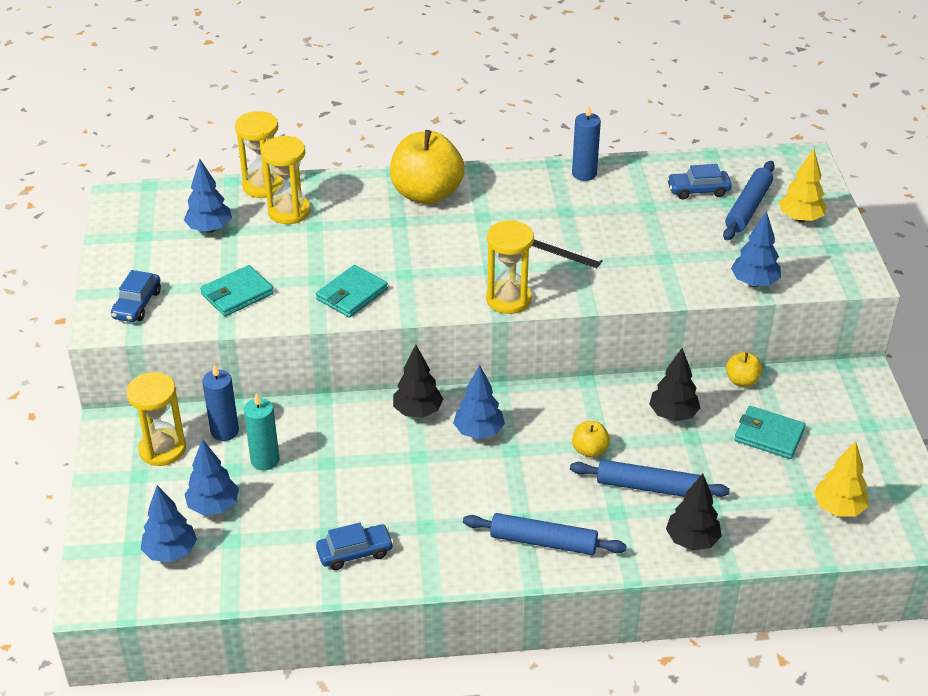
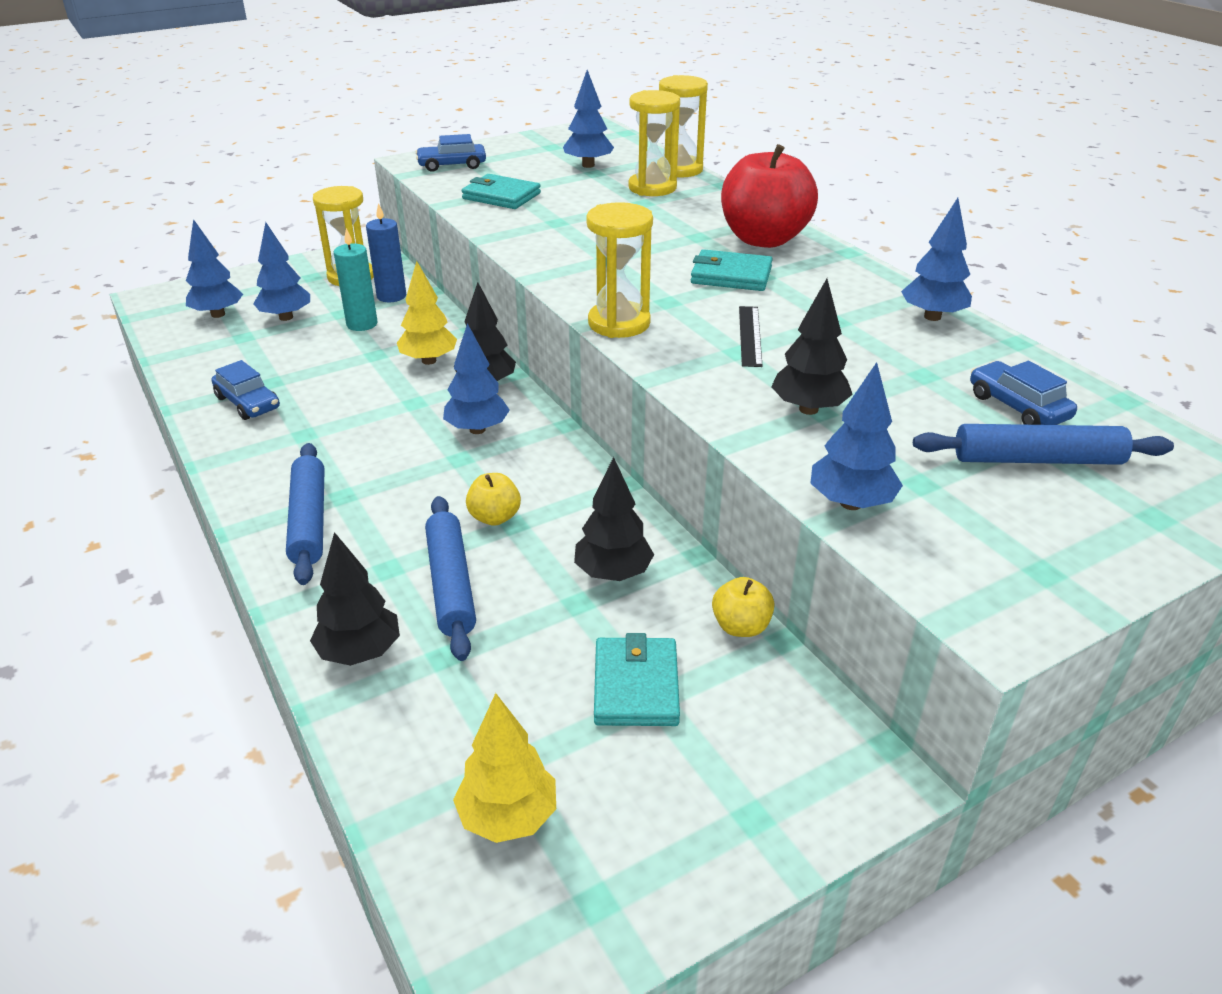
camera: 65 degrees right, 5 degrees down
(352, 294) = (548, 242): turquoise wallet -> turquoise wallet (731, 275)
(427, 194) = (764, 239): yellow apple -> red apple
(584, 173) = (932, 317): blue candle -> blue tree
(659, 262) = (808, 409): none -> black tree
(800, 219) = (1079, 518): yellow tree -> yellow tree (429, 360)

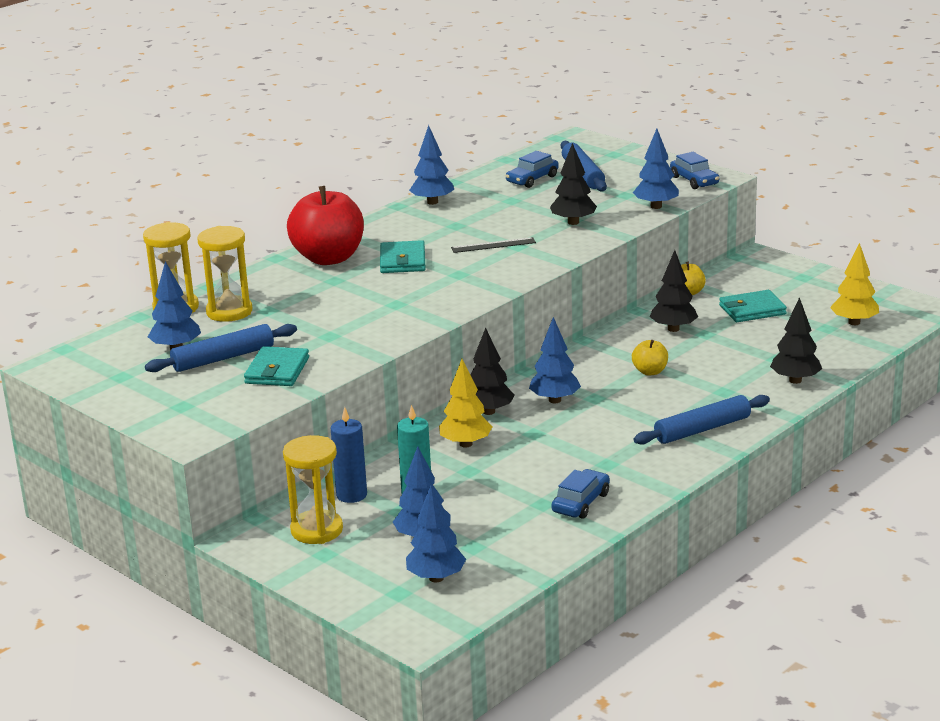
camera: 105 degrees left, 10 degrees down
(451, 584) = (721, 370): blue rolling pin -> blue rolling pin (223, 358)
(452, 165) = (198, 413): blue car -> blue car (694, 181)
(619, 323) = (502, 283): yellow hourglass -> none

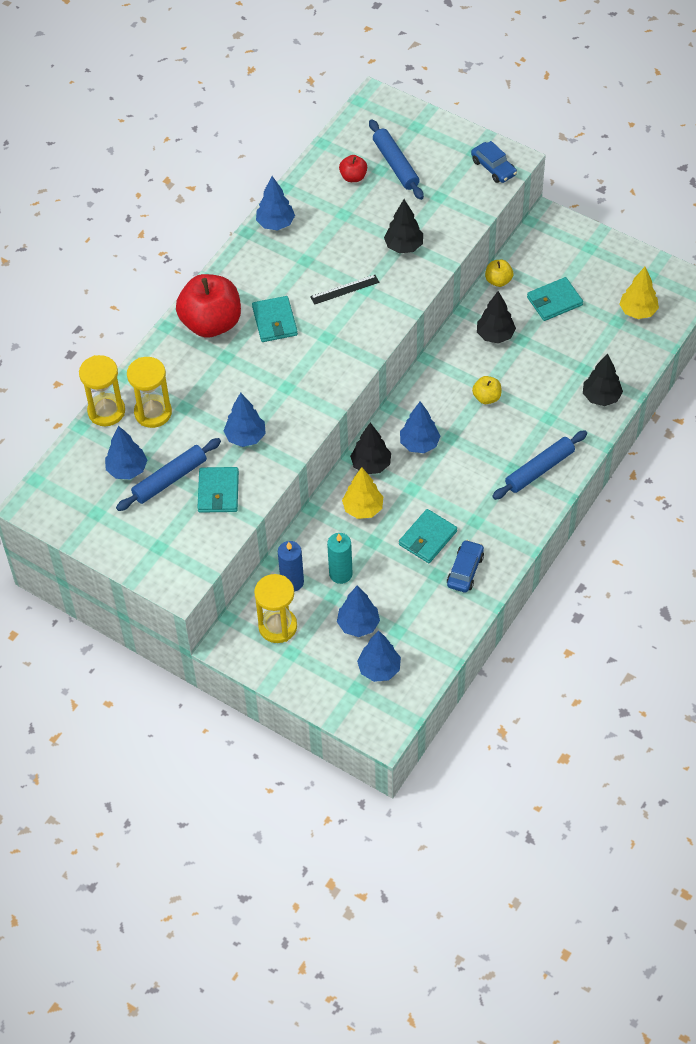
camera: 10 degrees left, 30 degrees up
(532, 179) = (353, 177): blue car -> red apple
(540, 473) = (427, 538): none -> turquoise wallet
(656, 206) = (468, 214): blue tree -> blue tree (245, 437)

